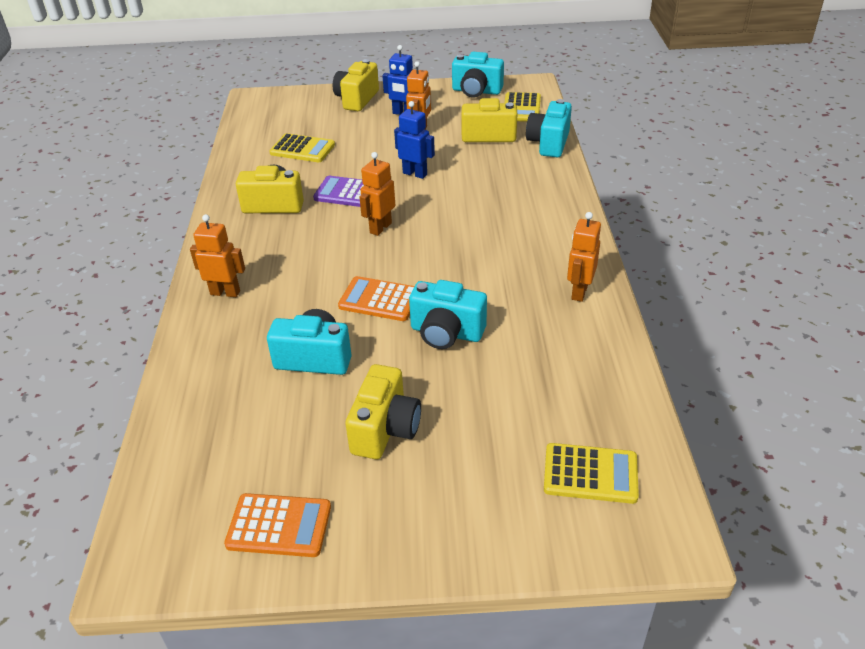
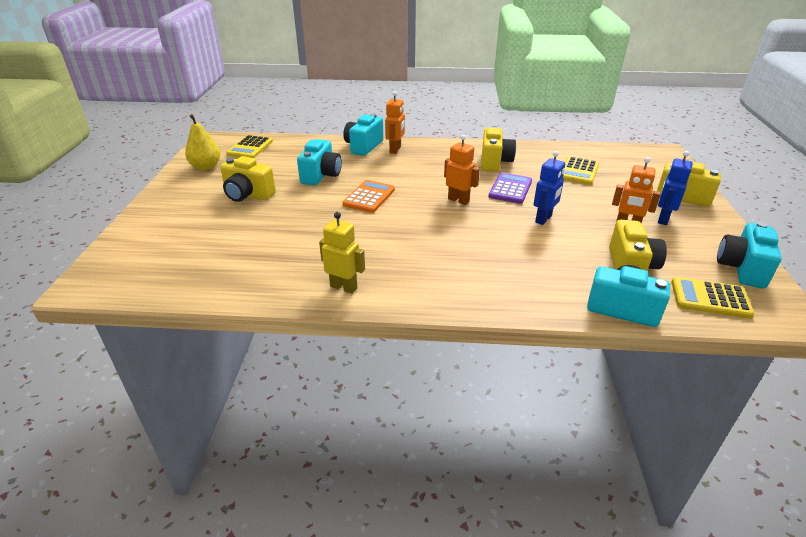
camera: 95 degrees right, 5 degrees down
(279, 526) = (206, 167): orange calculator -> yellow pear
(446, 333) = (322, 220): turquoise camera -> turquoise camera (363, 146)
(579, 292) = (344, 287): orange robot -> yellow robot
(590, 474) = (156, 262): yellow calculator -> yellow calculator (250, 148)

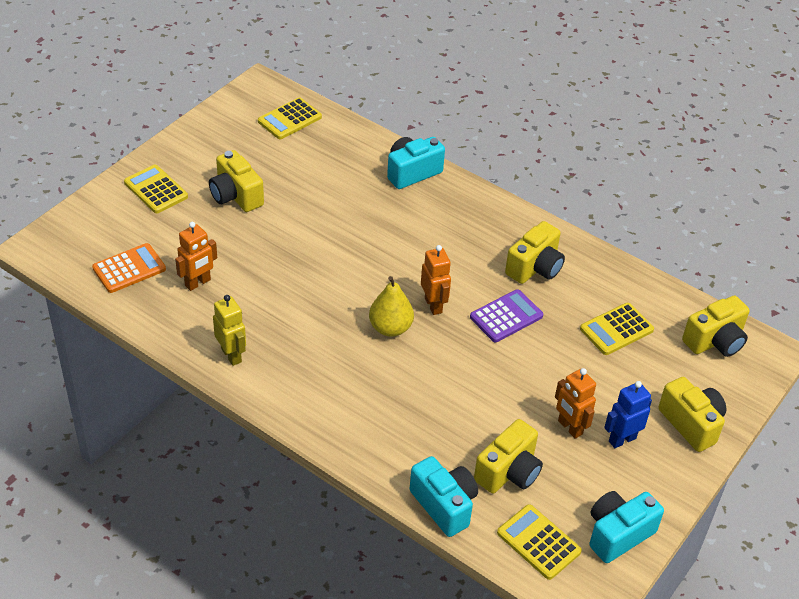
camera: 30 degrees right, 10 degrees up
(175, 212) = (156, 190): none -> yellow calculator
(206, 167) = (225, 132): yellow pear -> yellow pear (390, 328)
(321, 175) = (328, 200): turquoise camera -> none
(369, 197) = (348, 256): orange calculator -> orange calculator (129, 269)
(395, 150) = (442, 195): orange robot -> orange robot (198, 283)
(543, 219) = (493, 374): blue robot -> none
(633, 157) = (715, 341): none -> yellow camera

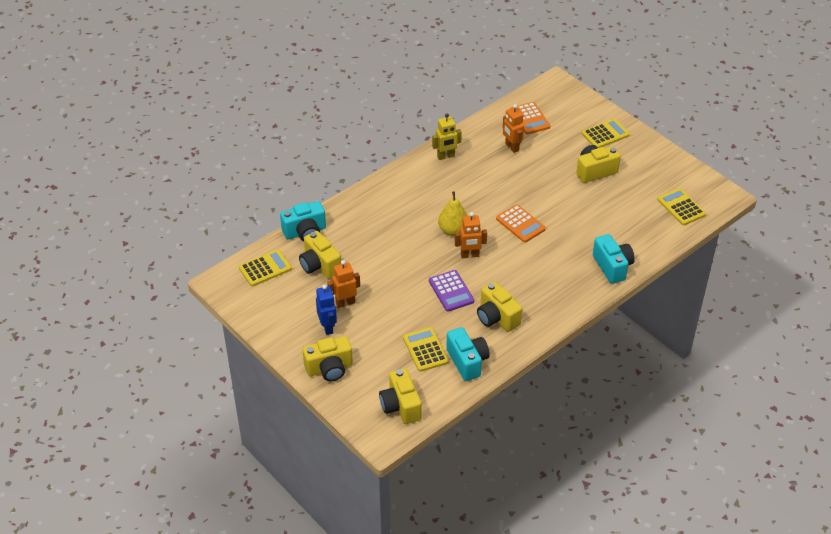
camera: 105 degrees right, 0 degrees up
(358, 260) = (520, 224): none -> orange calculator
(618, 534) = (257, 306): turquoise camera -> turquoise camera (467, 361)

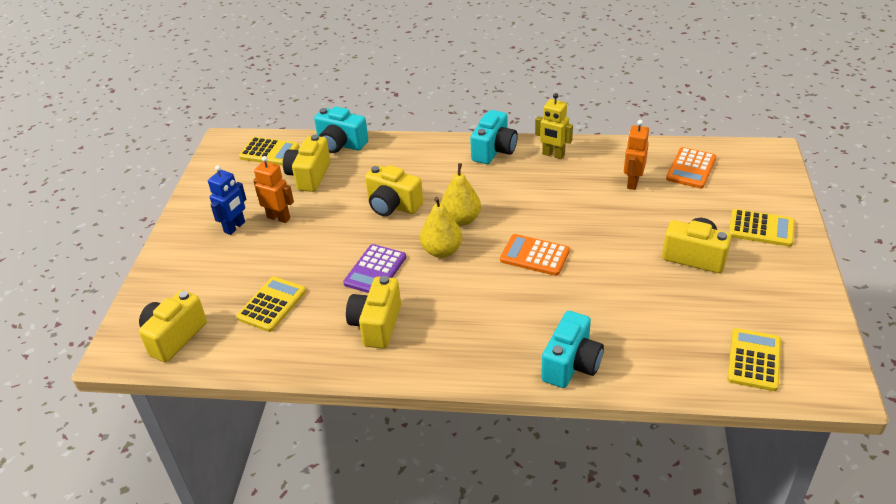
camera: 50 degrees right, 5 degrees down
(329, 368) = (181, 261): yellow camera -> yellow camera (393, 205)
(467, 361) = (287, 344): turquoise camera -> turquoise camera (494, 151)
(469, 255) = (442, 251): orange robot -> yellow pear
(520, 224) = (534, 255): orange calculator -> orange calculator turned 105 degrees clockwise

